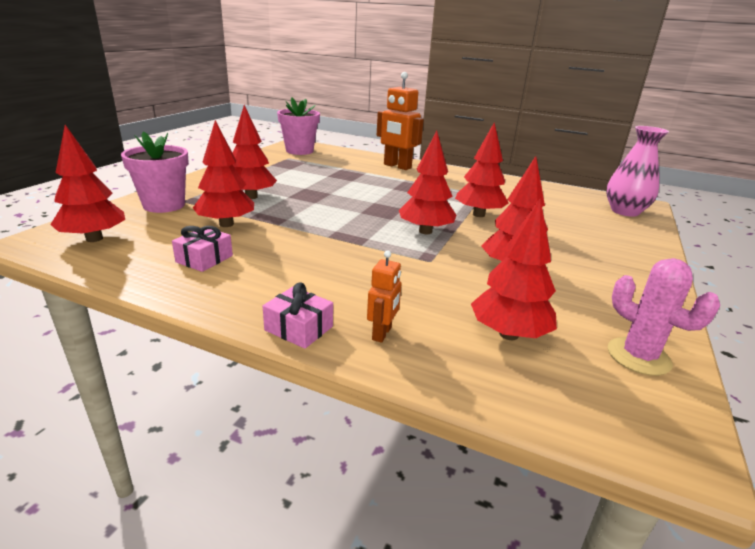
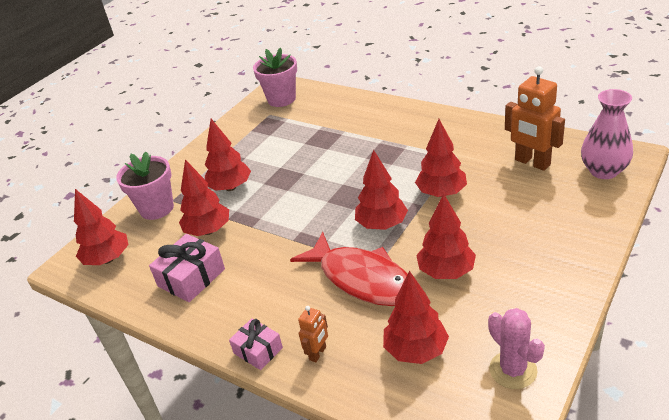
camera: 15 degrees right, 10 degrees up
(204, 259) = (191, 277): pink gift -> pink gift, size x1.56
(397, 166) = (379, 115): orange robot -> orange robot (532, 162)
(417, 270) = (362, 279): none -> red fish

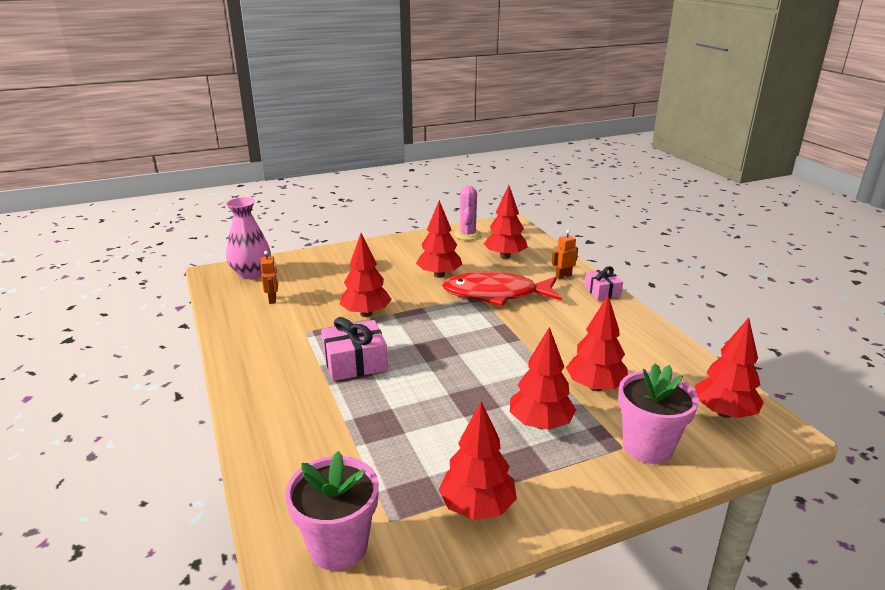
camera: 150 degrees left, 10 degrees down
(191, 277) = (633, 354): pink gift -> pink gift (355, 362)
(362, 279) = (496, 294): red fish -> red fish turned 75 degrees counterclockwise
(382, 225) = (440, 316): red tree -> red tree (477, 507)
(532, 162) = (273, 299): orange robot -> orange robot, size x0.51

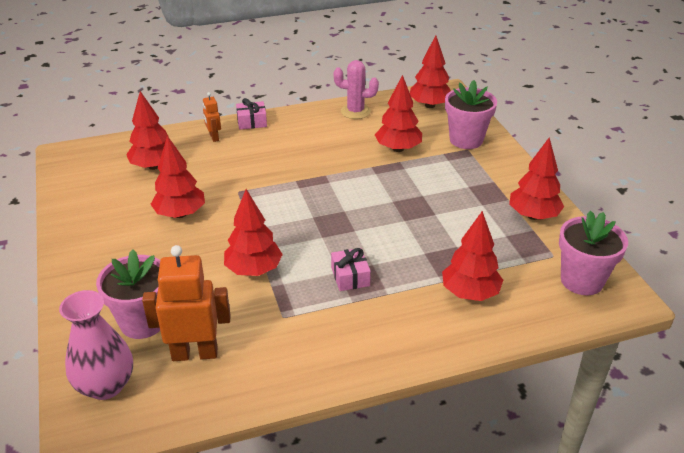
camera: 85 degrees left, 10 degrees up
(273, 299) = (195, 353): orange robot -> orange robot, size x1.97
(309, 277) = (142, 322): none -> pink flower pot
(355, 362) = (350, 276): pink gift -> pink gift, size x0.64
(467, 235) = (81, 186): pink cactus -> pink cactus (355, 111)
(496, 294) = (238, 180): red fish -> none
(540, 423) = (443, 179): red tree -> red tree (470, 293)

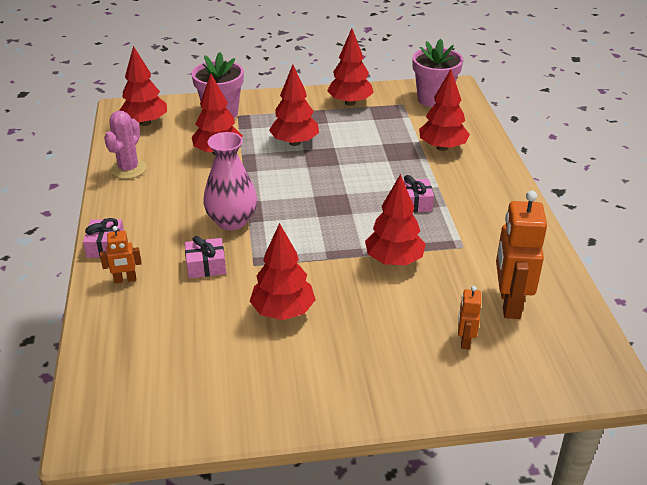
camera: 80 degrees left, 0 degrees up
(106, 385) = (553, 366): pink vase -> pink vase (232, 221)
(142, 322) = (465, 341): pink flower pot -> orange robot
(154, 166) = (168, 335): red tree -> red tree (294, 142)
(234, 169) = (206, 266): none -> pink gift

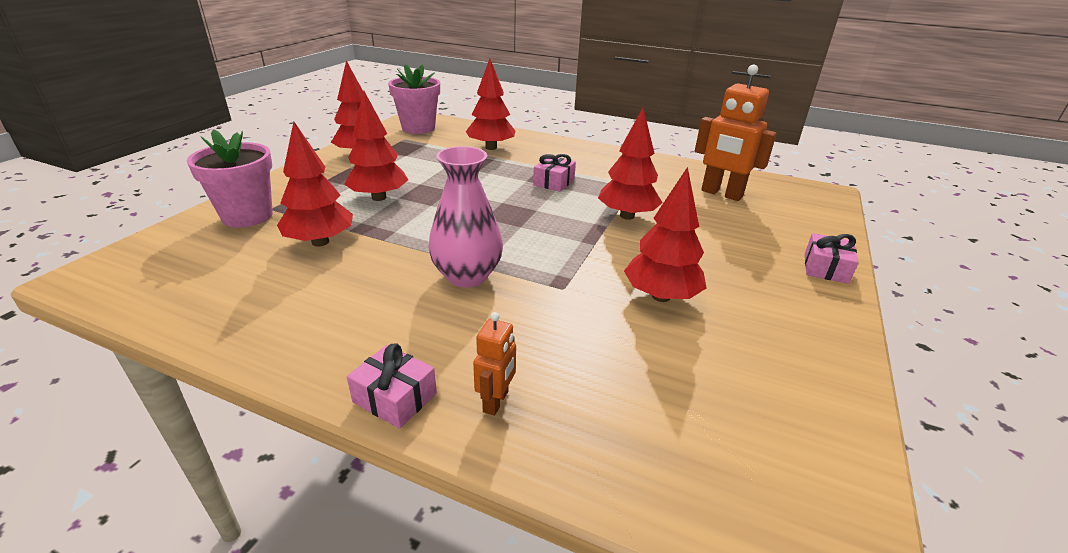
camera: 60 degrees left, 5 degrees down
(128, 169) = (240, 317): pink cactus -> none
(145, 123) = (158, 270): red tree -> none
(206, 266) = (533, 321): pink gift -> pink gift (825, 268)
(465, 341) = (758, 224): orange robot -> none

